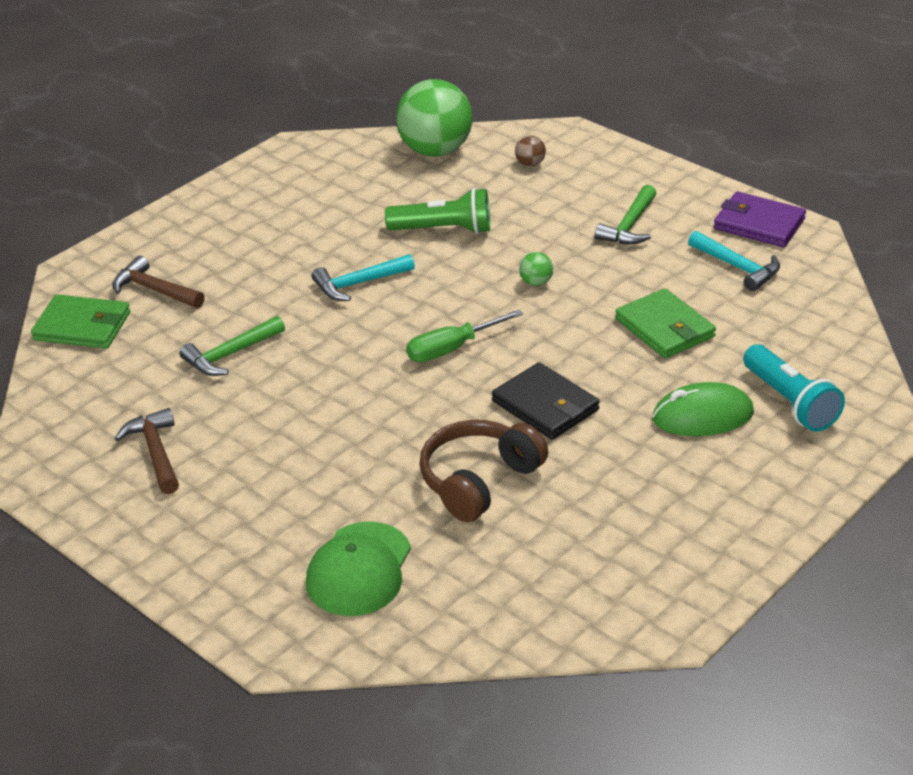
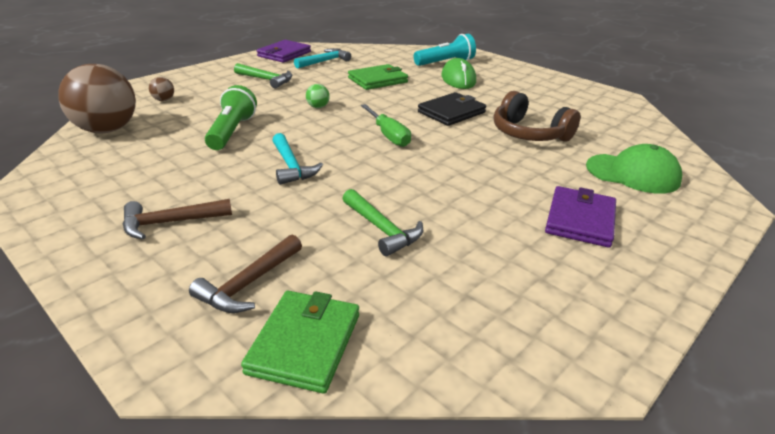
camera: 90 degrees left, 5 degrees down
(155, 452) = (534, 270): brown hammer -> brown hammer (170, 223)
(244, 498) = (580, 220): none -> purple wallet
(435, 151) = (107, 130): green ball -> brown ball

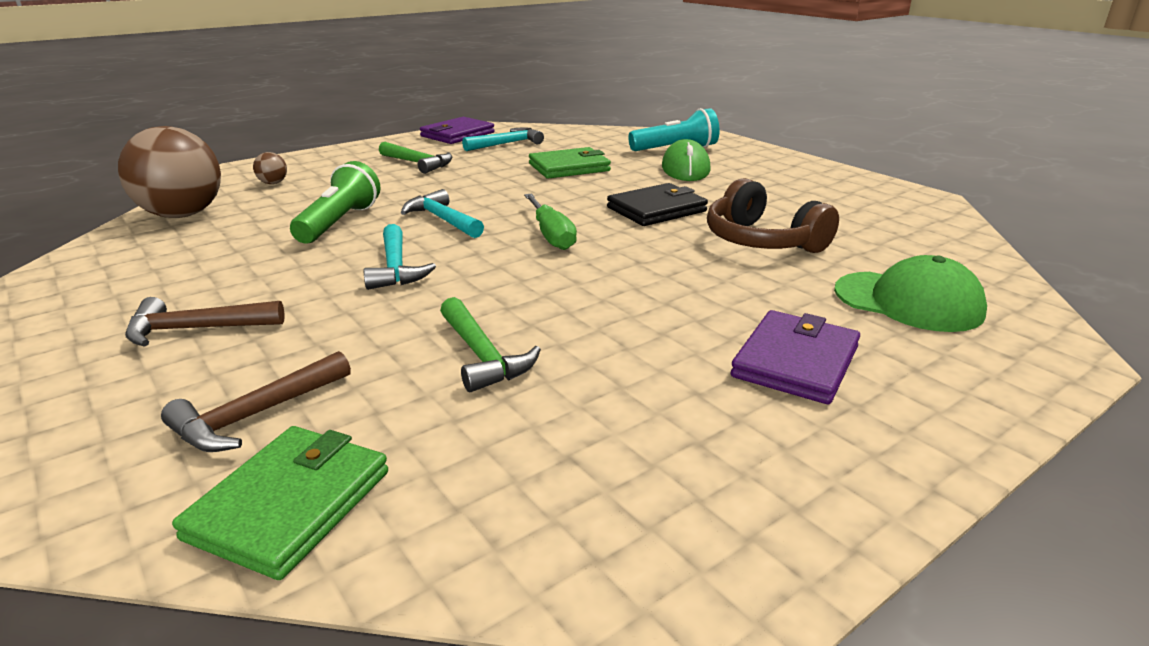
camera: 10 degrees right, 5 degrees down
(306, 126) = (442, 219): none -> turquoise hammer
(318, 107) = (470, 197): green ball -> none

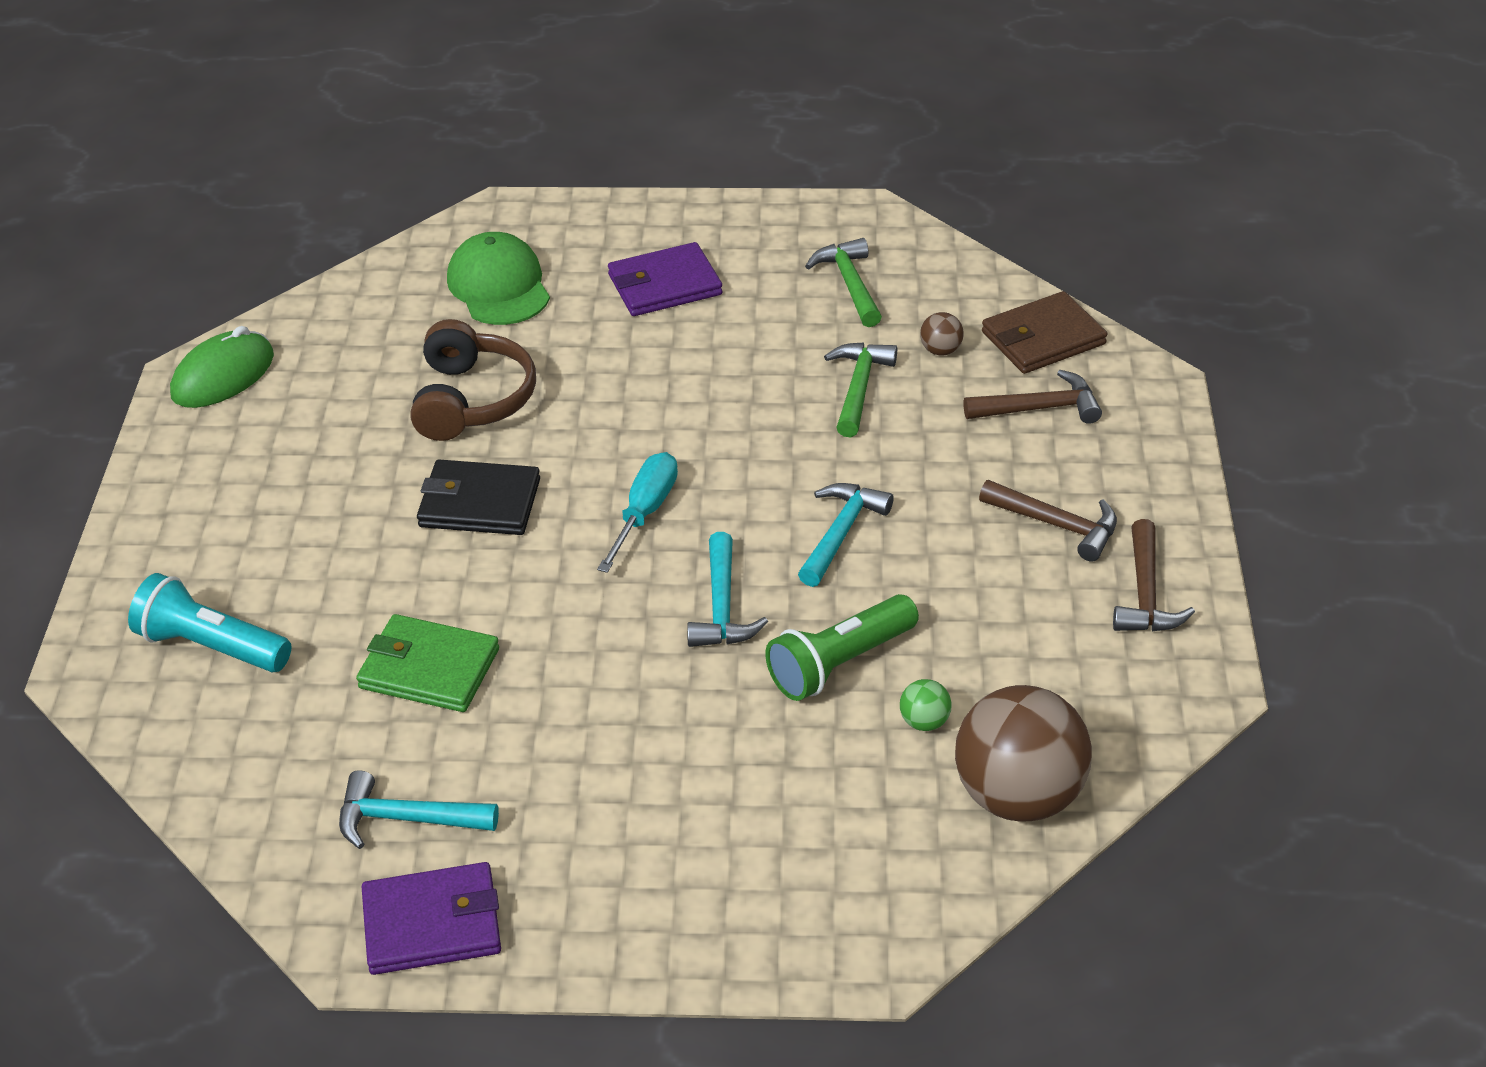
camera: 140 degrees left, 15 degrees up
(90, 315) = (1145, 594): none -> brown hammer
(262, 220) = (924, 722): none -> green ball
(273, 183) = (861, 851): brown ball -> brown ball (940, 350)
(290, 504) = (1043, 338): green wallet -> brown wallet
(418, 163) = (610, 810): green hammer -> green hammer (849, 284)
(551, 235) = (645, 512): green screwdriver -> turquoise screwdriver
(685, 169) = (300, 578): green mouse -> green mouse (223, 376)

